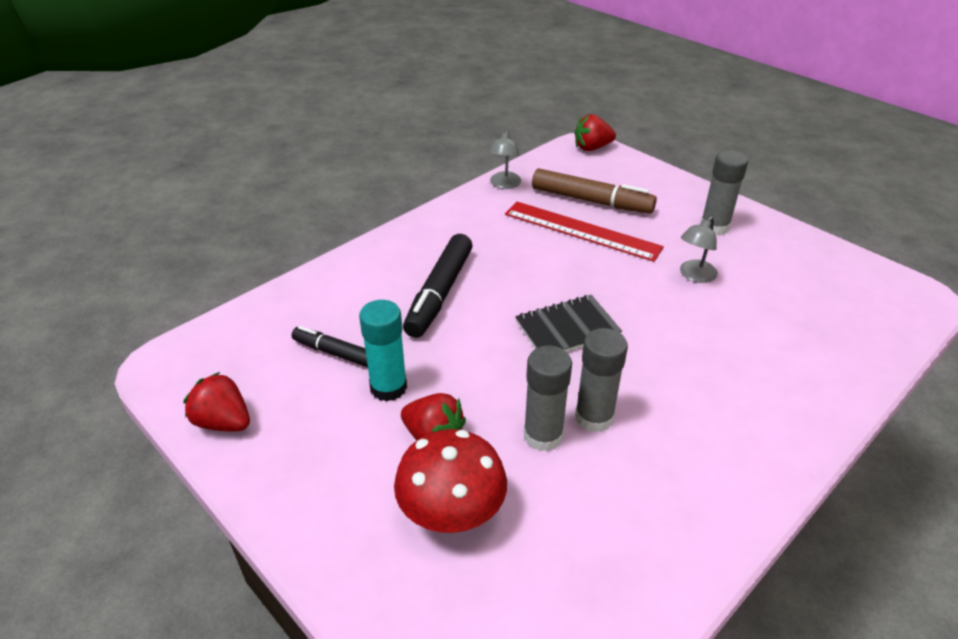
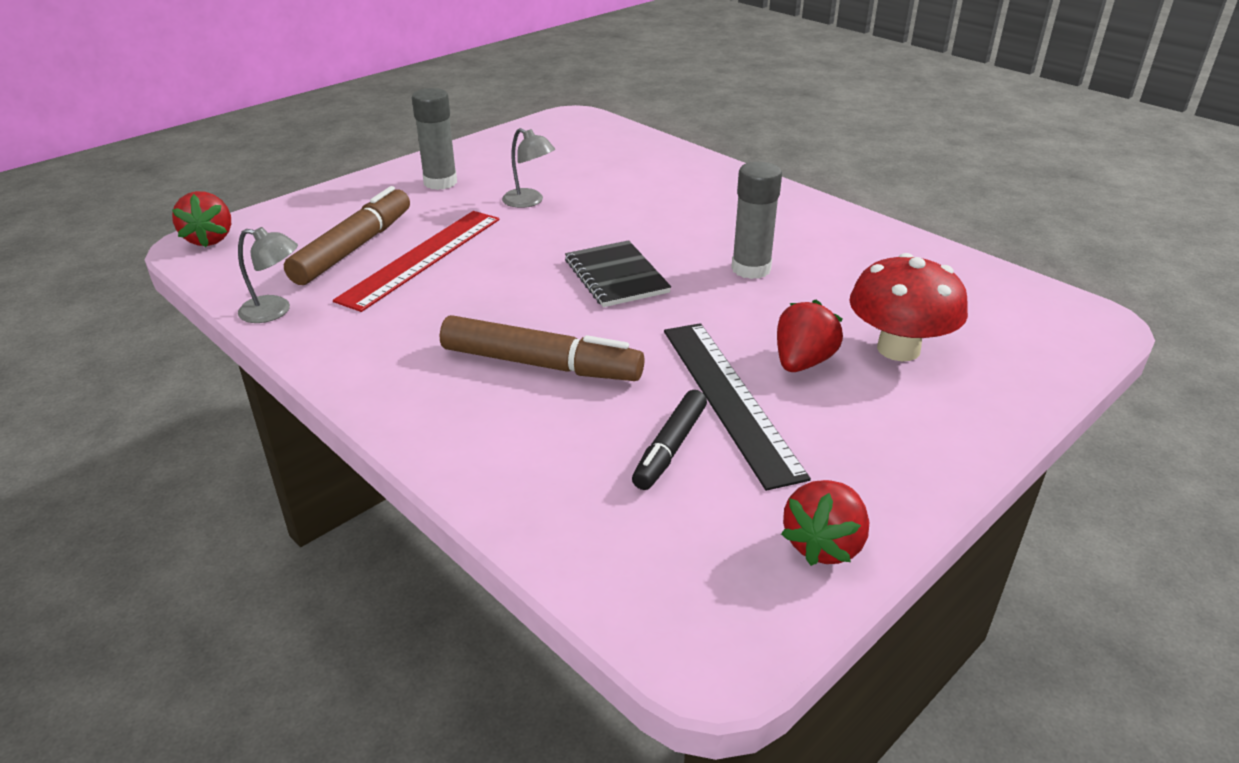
camera: 90 degrees left, 5 degrees down
(388, 387) = (729, 398): turquoise glue stick -> black ruler
(439, 293) = (541, 364): black marker -> brown marker
(543, 435) = (782, 297): grey glue stick -> none

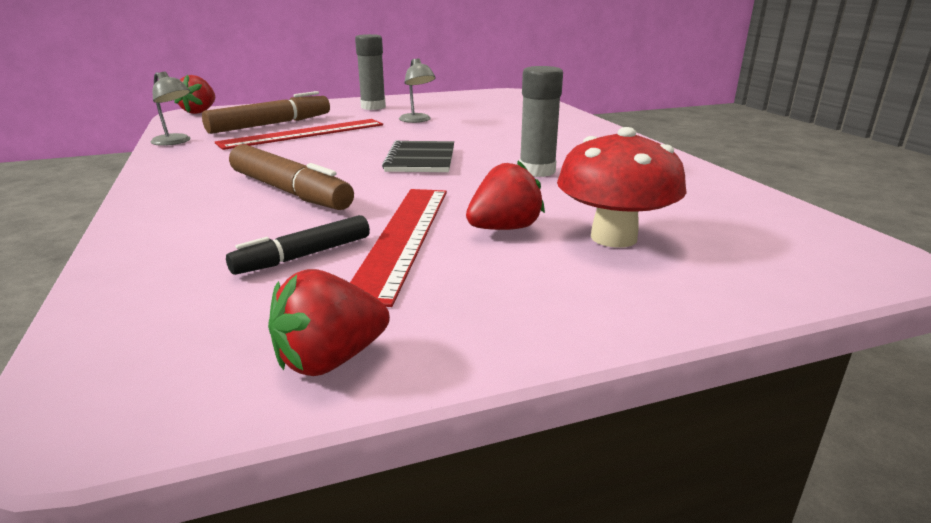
camera: 25 degrees right, 10 degrees down
(729, 398) = (403, 237): black ruler -> red ruler

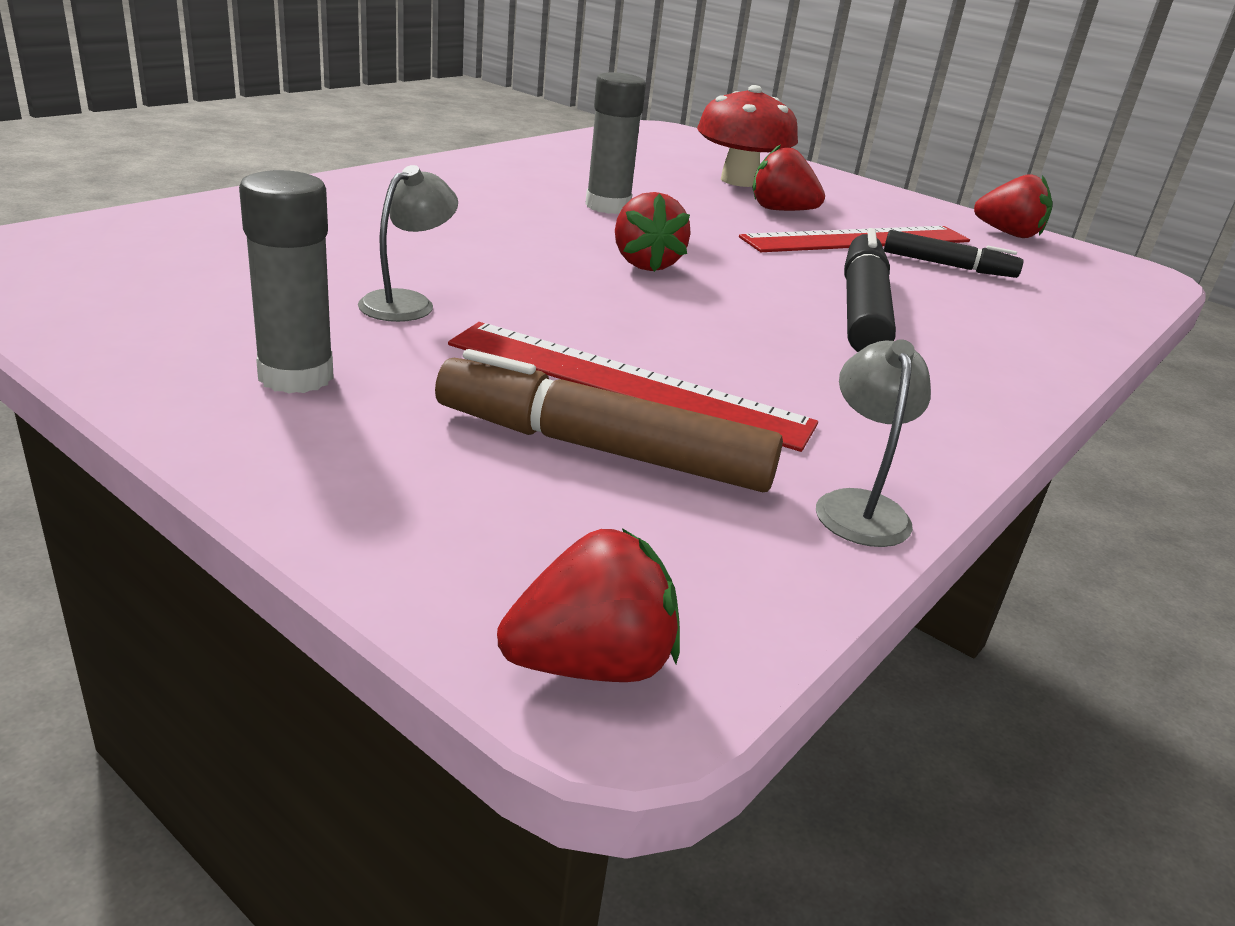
camera: 125 degrees left, 5 degrees up
(289, 191) = (862, 309): brown marker -> black marker
(421, 159) = (645, 264): black notebook -> red strawberry

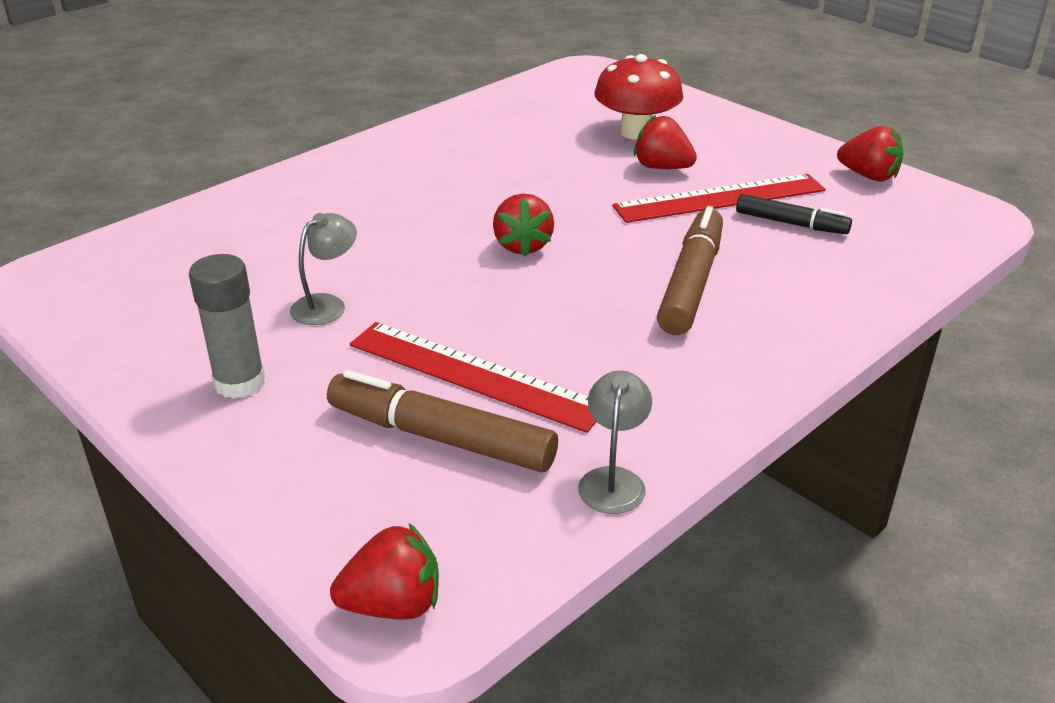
camera: 10 degrees right, 5 degrees up
(608, 206) = (508, 179): grey glue stick -> none
(862, 309) = (691, 283): black marker -> brown marker

